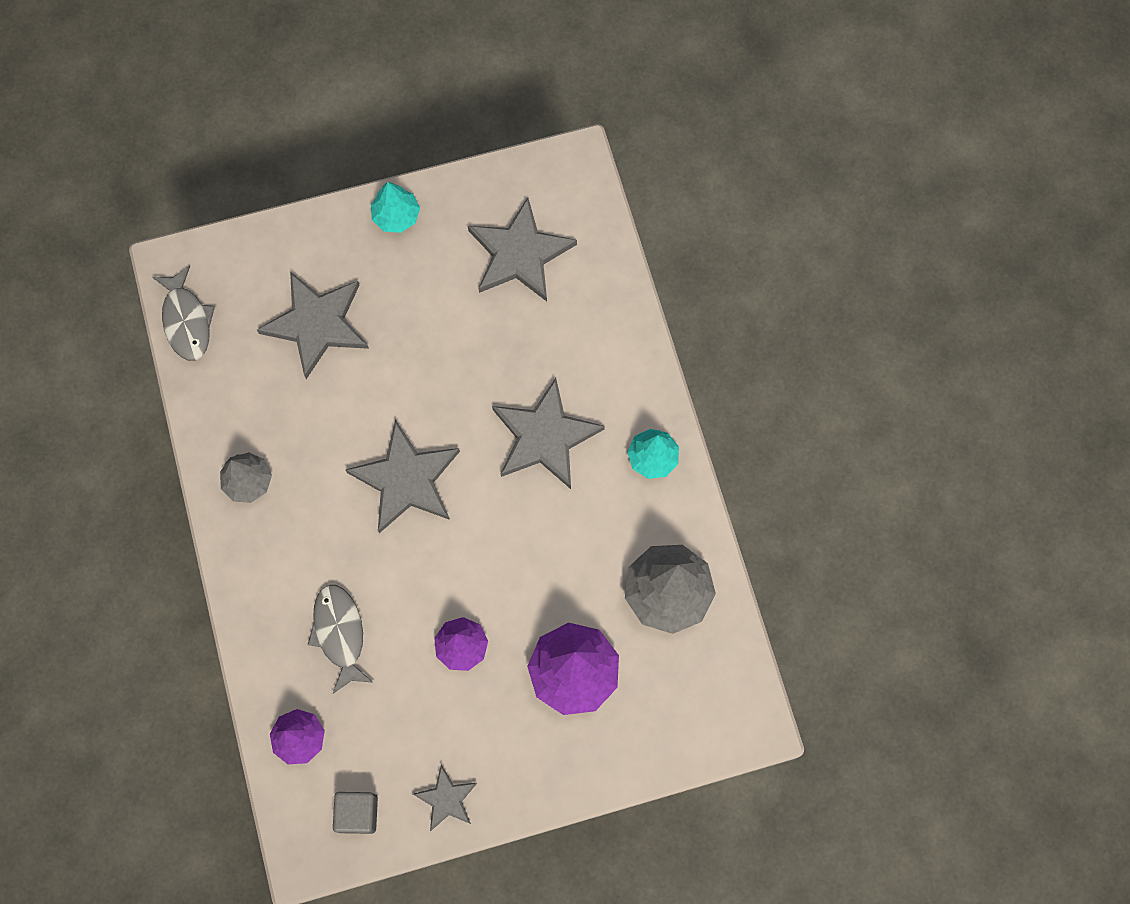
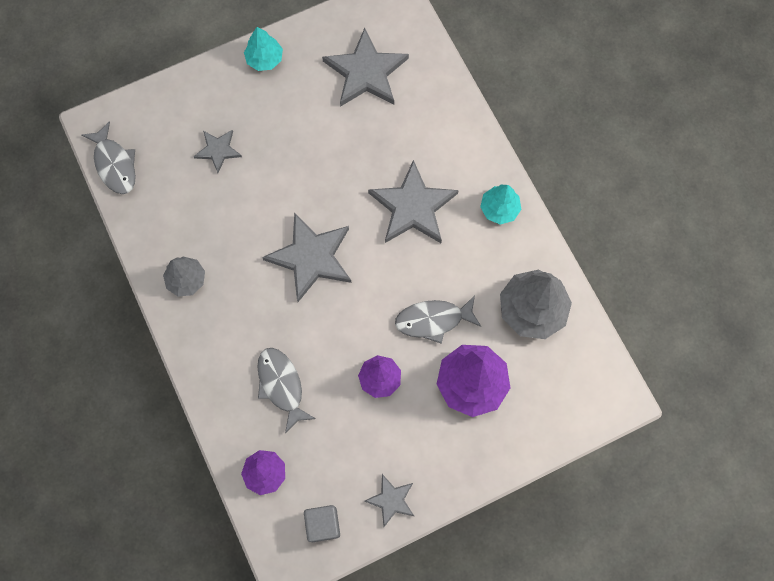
camera: 10 degrees left, 0 degrees up
(317, 324) = (218, 150): grey star -> grey star, size x0.54
(542, 584) = (433, 320): none -> grey fish

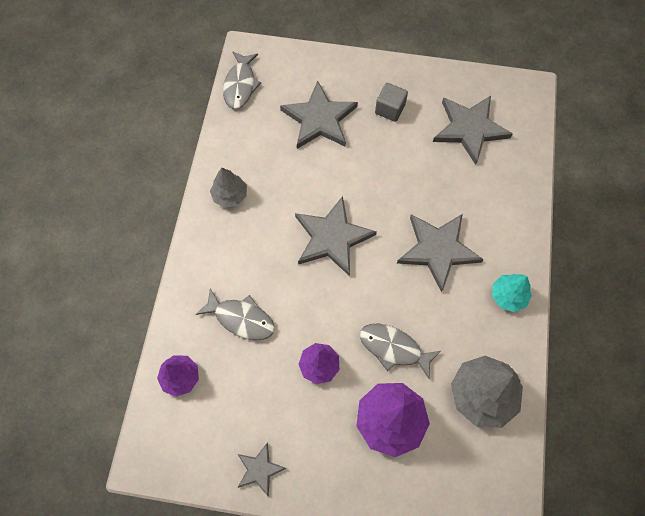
camera: 35 degrees right, 5 degrees down
(218, 150) = (319, 119): grey star -> grey star, size x1.86
(264, 59) = (399, 76): turquoise tree -> none
(281, 385) = (241, 318): grey fish -> grey fish turned 105 degrees clockwise
(323, 524) = (194, 449): grey cube -> grey cube (390, 109)

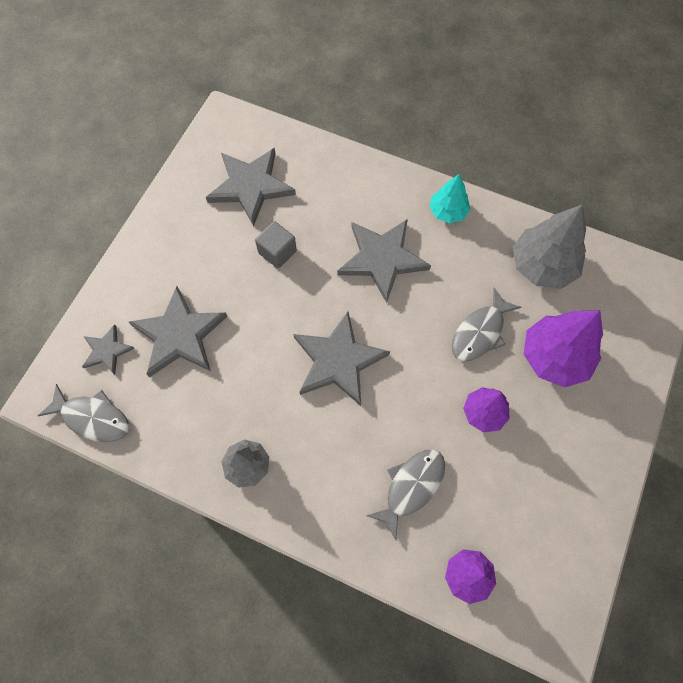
camera: 75 degrees left, 0 degrees up
(259, 469) = (587, 504): grey star -> grey star (107, 351)
(390, 109) = (196, 256): grey cube -> grey cube (277, 252)

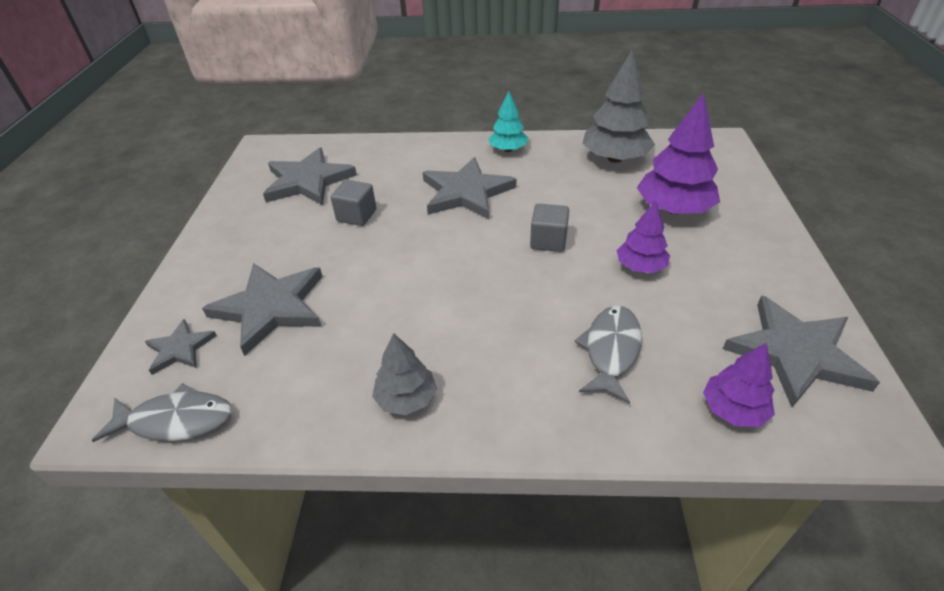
camera: 20 degrees left, 25 degrees down
(338, 360) = (464, 274): grey star -> grey star (795, 353)
(423, 351) = (548, 241): none -> grey cube
(480, 332) = (593, 213): grey fish -> none

